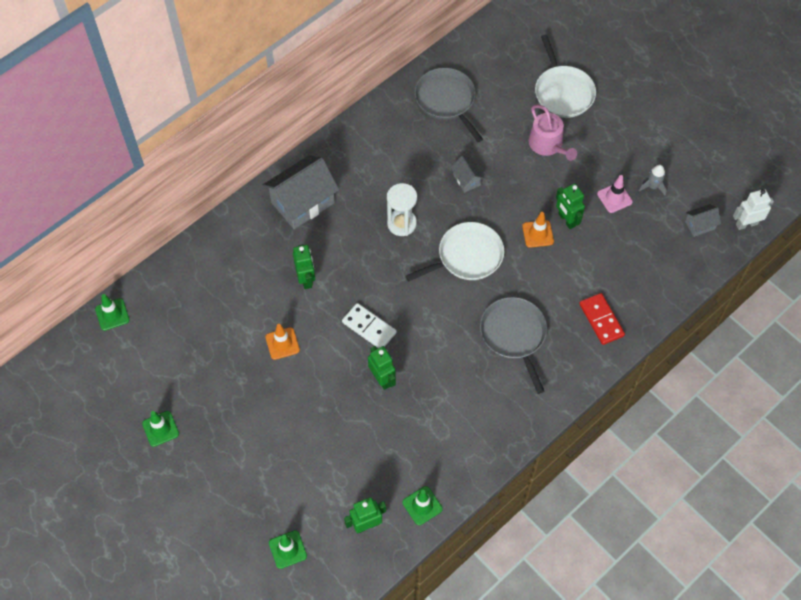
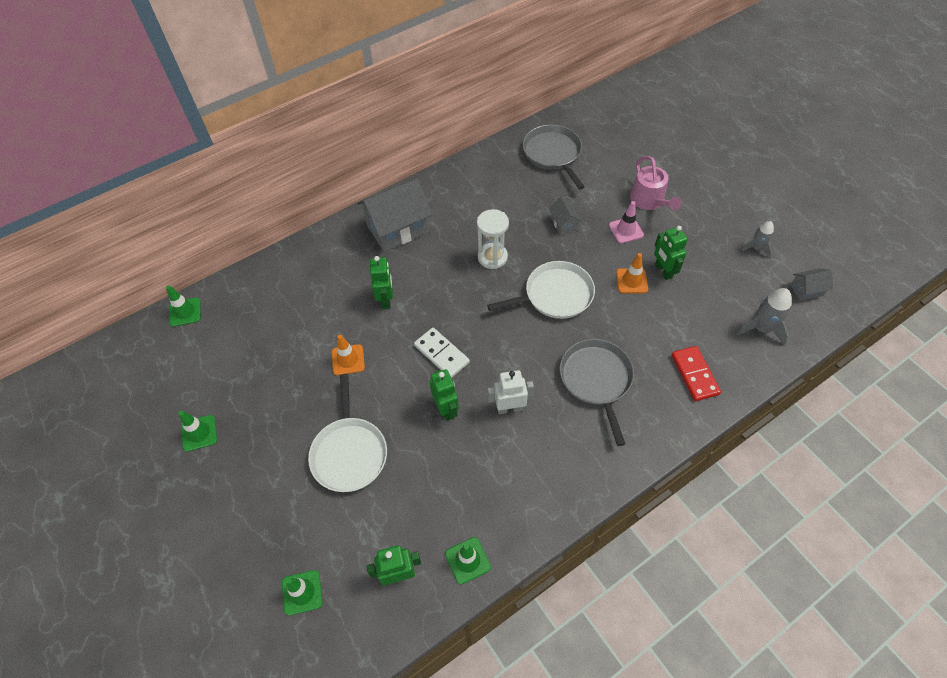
camera: 10 degrees right, 5 degrees down
(563, 92) = (668, 156): white pan -> white pan (349, 453)
(614, 198) = (715, 255): pink traffic cone -> pink traffic cone (626, 230)
(659, 268) = (761, 328): none -> grey rocket
(746, 224) = (858, 294): white robot -> white robot (509, 408)

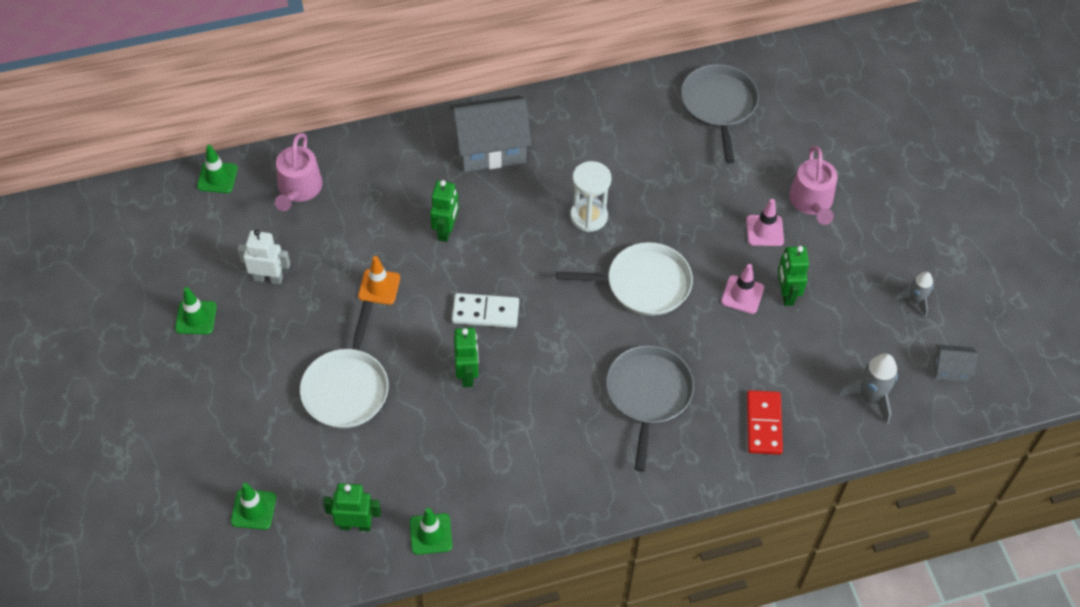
camera: 15 degrees right, 0 degrees up
(256, 302) = (299, 189): none -> pink watering can
(441, 354) = (485, 312): white domino -> white domino turned 60 degrees counterclockwise
(509, 408) = (537, 395): white robot -> white robot (268, 278)
(564, 224) = (692, 200): grey house -> none
(631, 281) = (742, 295): orange traffic cone -> pink traffic cone

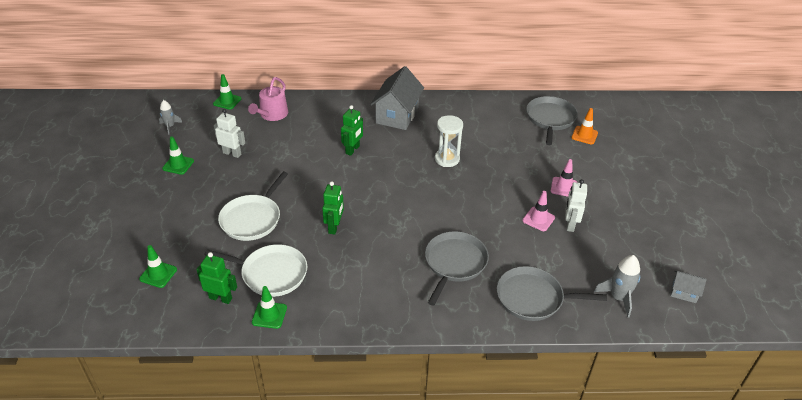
camera: 15 degrees right, 15 degrees down
(379, 287) = (298, 170): orange traffic cone -> orange traffic cone (584, 135)
(485, 312) = (360, 196): white domino -> none
(490, 148) = (397, 115): grey house -> grey house turned 75 degrees counterclockwise
(643, 284) = (471, 200): white pan -> white pan (271, 273)
(763, 424) = (533, 298): red domino -> grey pan
(786, 294) = (570, 224): green robot -> white robot
(812, 202) = (600, 177): pink watering can -> none
(915, 301) = (664, 246): grey rocket -> grey rocket (170, 126)

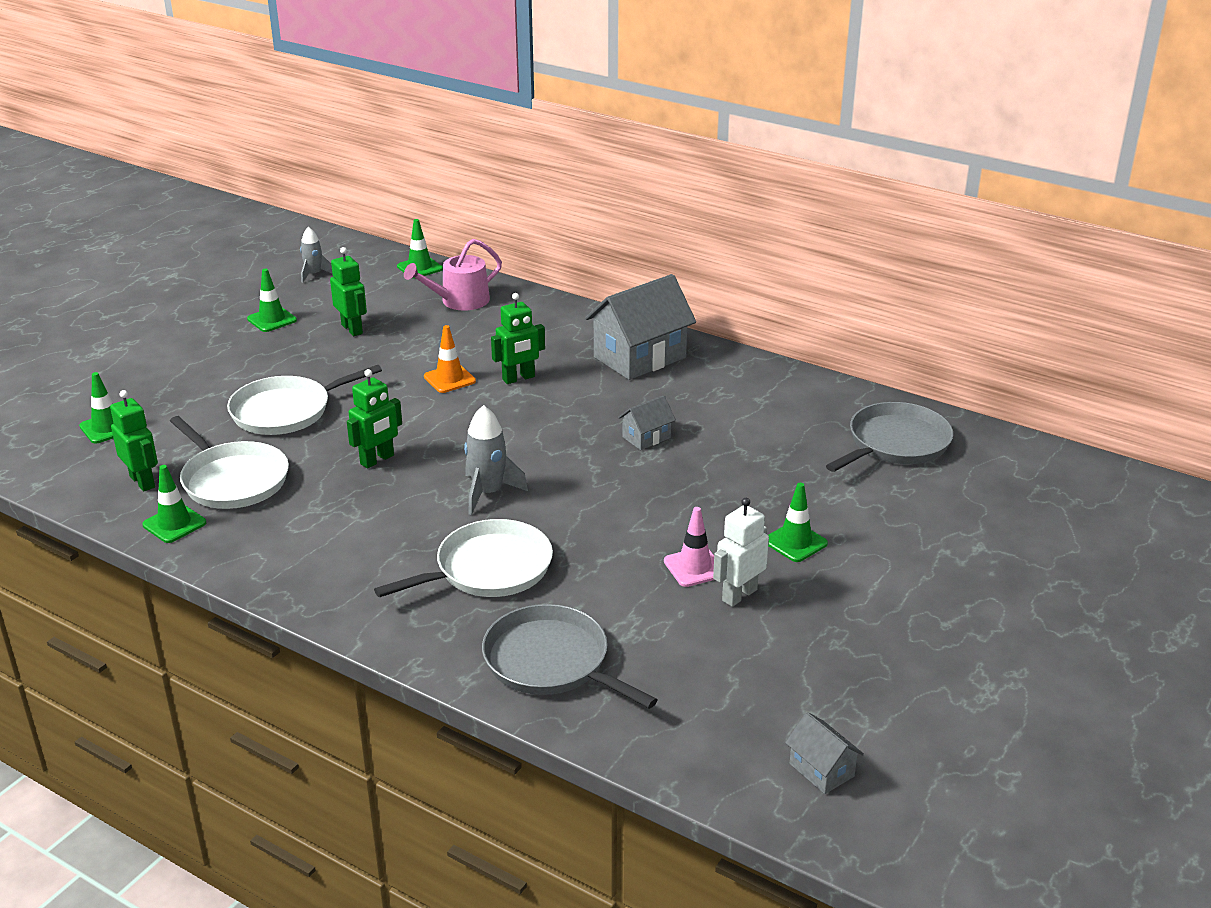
camera: 35 degrees right, 10 degrees down
(232, 153) = (352, 329): white robot -> green robot
(447, 159) = (646, 437): white hourglass -> grey house
(454, 263) = (488, 569): grey pan -> white pan
(563, 187) = (795, 542): pink traffic cone -> green traffic cone
(584, 135) = (930, 486): orange traffic cone -> orange traffic cone (449, 379)
(618, 297) = (692, 724): grey rocket -> grey rocket (488, 493)

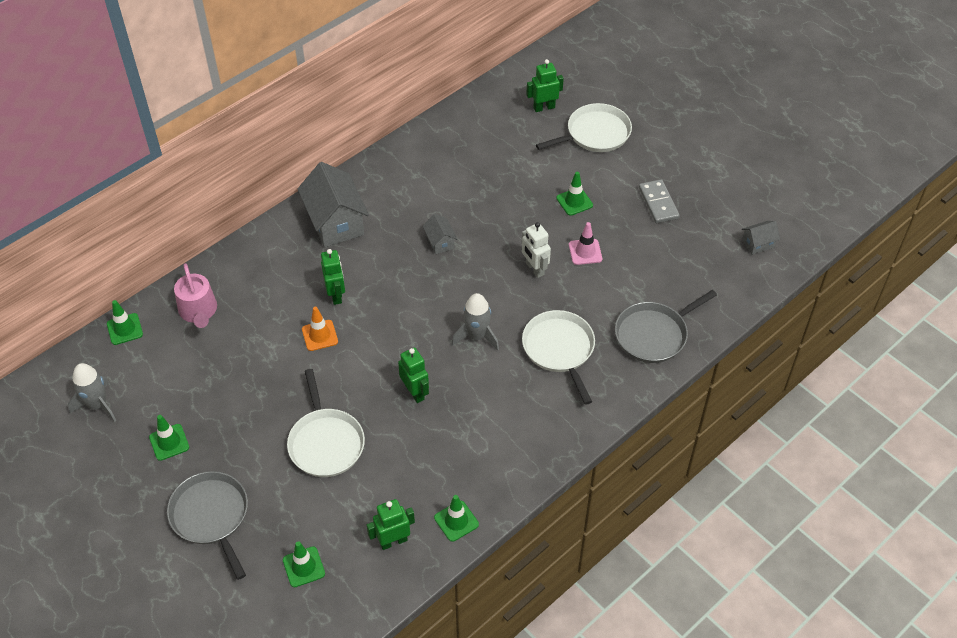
camera: 75 degrees left, 20 degrees up
(232, 480) = (411, 482): white pan -> white pan (595, 134)
(314, 274) = (97, 405): grey rocket -> grey rocket, size x1.54
(352, 329) = (213, 387): green robot -> green robot (544, 107)
(739, 595) = (616, 239): white robot -> white robot (534, 269)
(847, 632) = (658, 203): none -> grey domino
(895, 443) = (490, 128): grey pan -> grey pan (211, 516)

